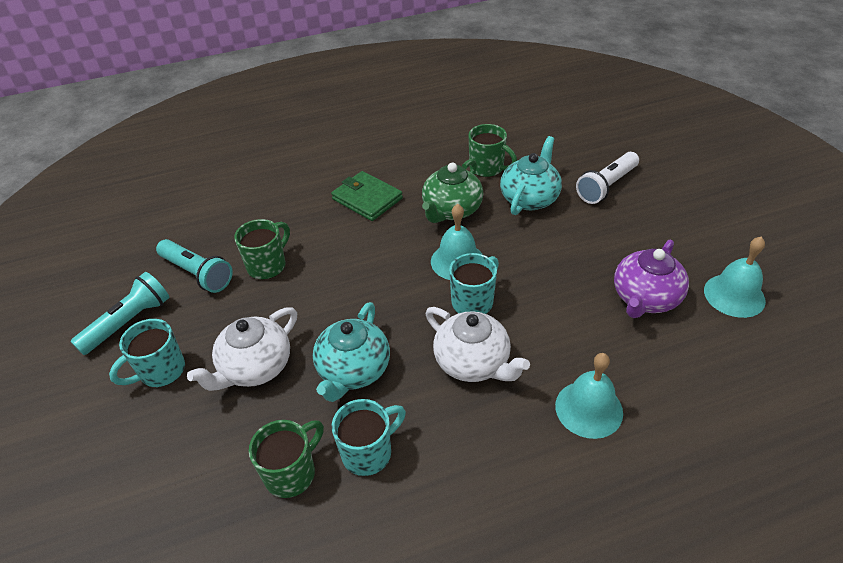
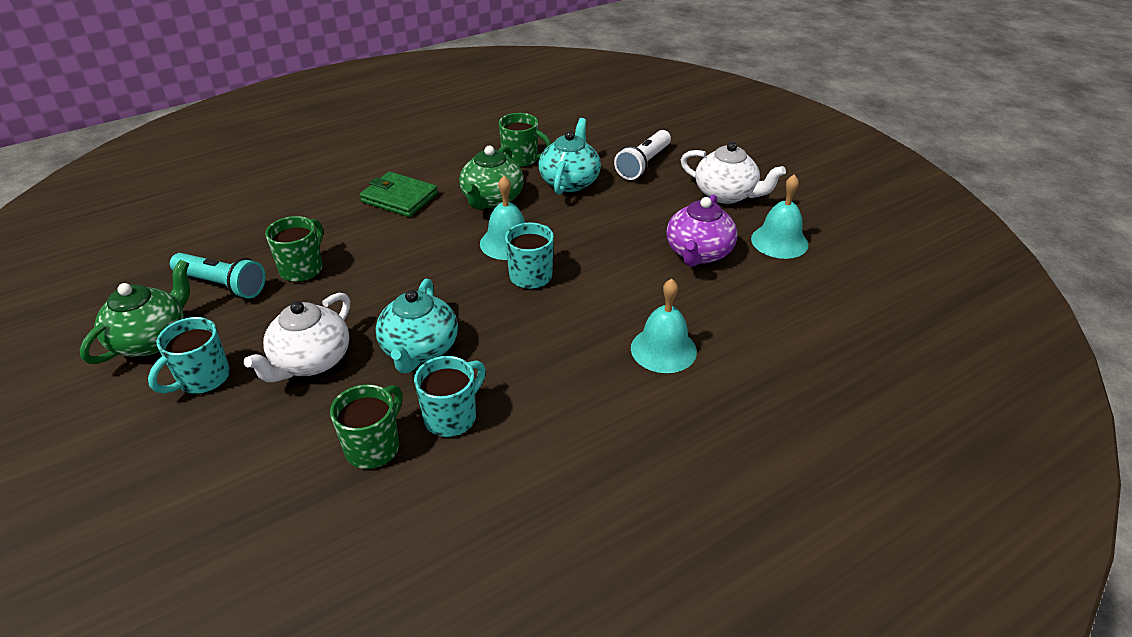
camera: 15 degrees left, 5 degrees down
(128, 322) = (151, 339): turquoise flashlight -> green teapot
(473, 362) = (543, 327): white teapot -> white teapot (726, 194)

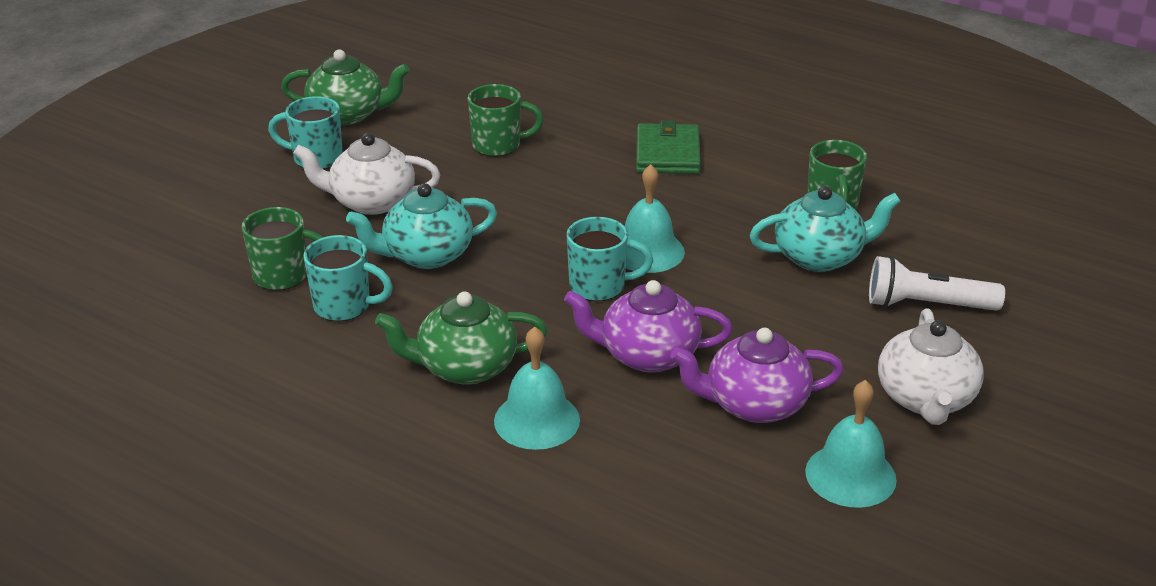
camera: 65 degrees right, 5 degrees down
(222, 285) = (442, 115): turquoise flashlight -> none
(492, 199) = (723, 213): green teapot -> green teapot (465, 367)
(623, 279) = (647, 355): none -> purple teapot

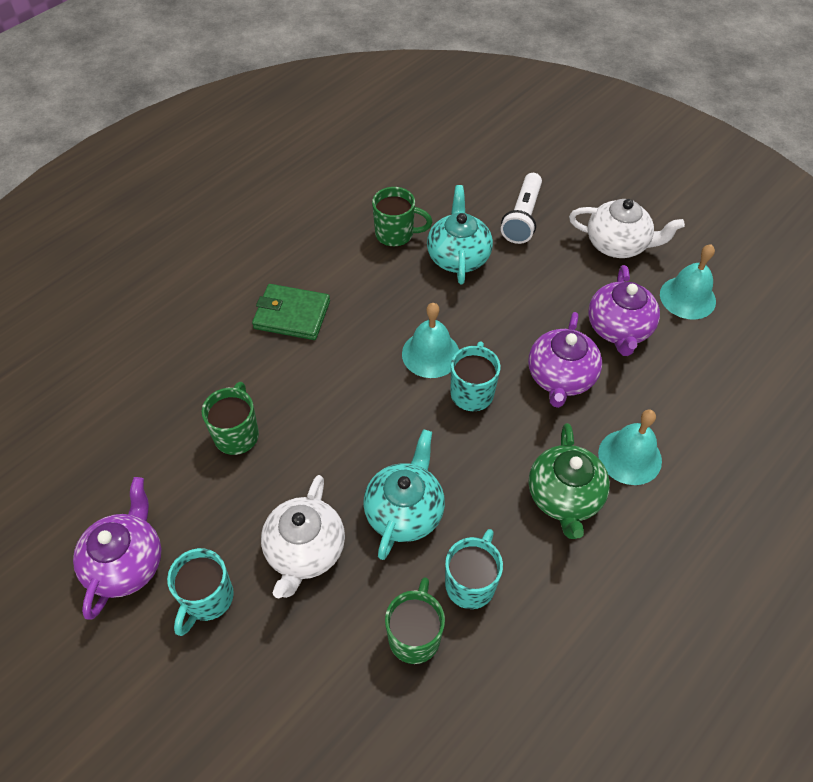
camera: 80 degrees left, 20 degrees up
(348, 114) = (126, 563): green teapot -> purple teapot
(426, 255) = (404, 511): turquoise teapot -> turquoise teapot turned 150 degrees counterclockwise

